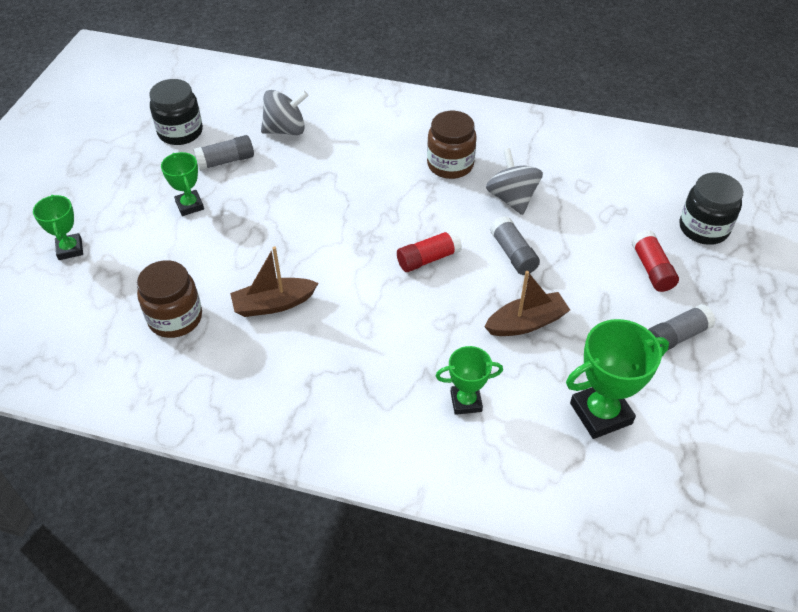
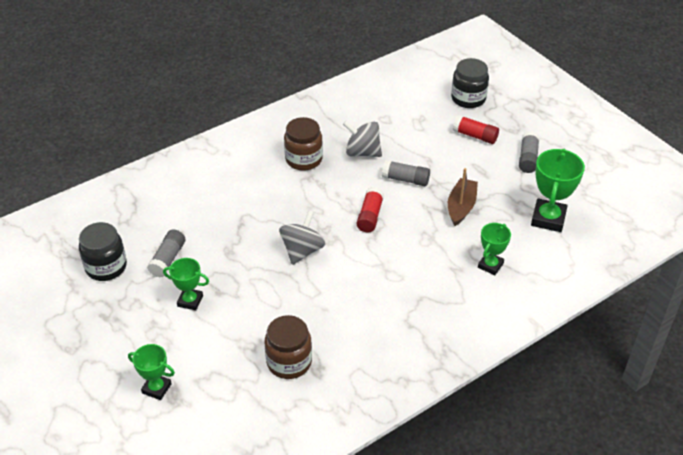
camera: 50 degrees left, 5 degrees down
(273, 304) = (330, 307): brown boat -> none
(285, 130) = (175, 213): grey spinning top -> grey spinning top (302, 251)

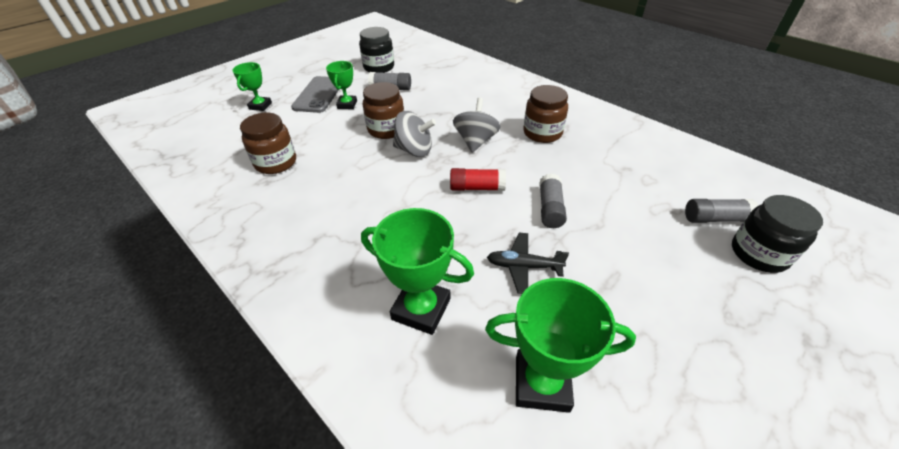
camera: 80 degrees right, 0 degrees up
(153, 328) = (318, 95): none -> grey phone
(257, 269) = (386, 129): none -> brown jar
(362, 152) = (577, 169): grey spinning top -> grey spinning top (475, 141)
(461, 207) = (523, 266): brown boat -> black plane
(475, 136) = (680, 269): red glue stick -> none
(490, 265) = (421, 309): green trophy -> green trophy, size x1.64
(528, 158) = (674, 343): grey glue stick -> grey glue stick (715, 219)

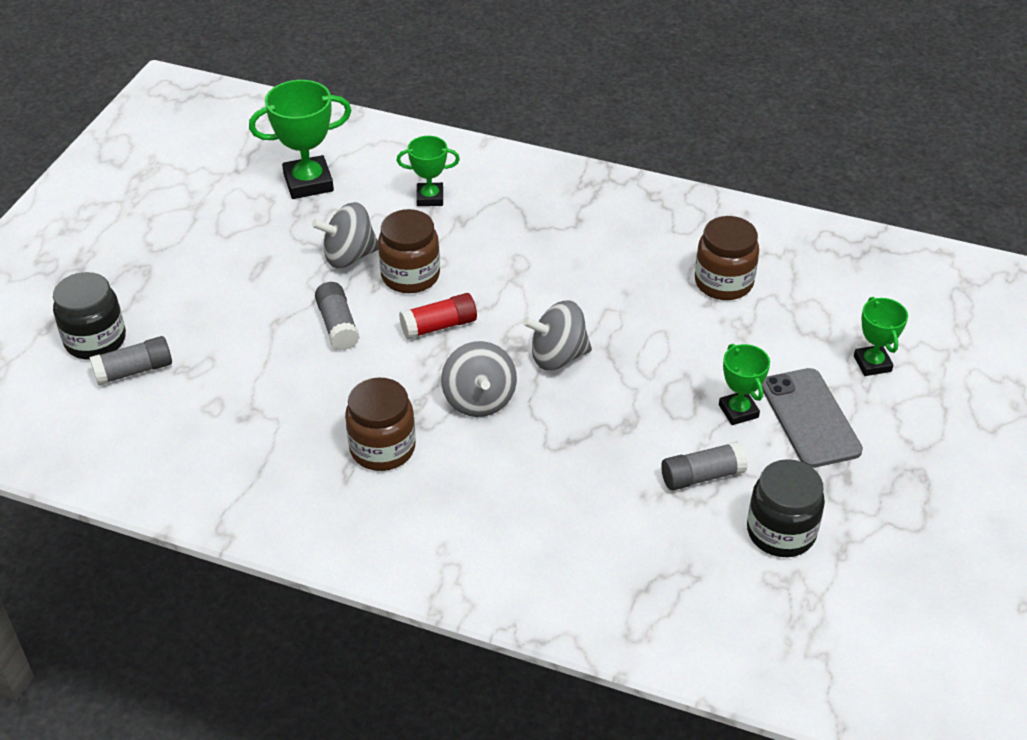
camera: 155 degrees right, 0 degrees up
(386, 129) = (628, 380): brown jar -> brown jar (410, 276)
(421, 309) = (430, 198): green trophy -> green trophy, size x0.61
(523, 266) = (349, 256): black plane -> grey spinning top

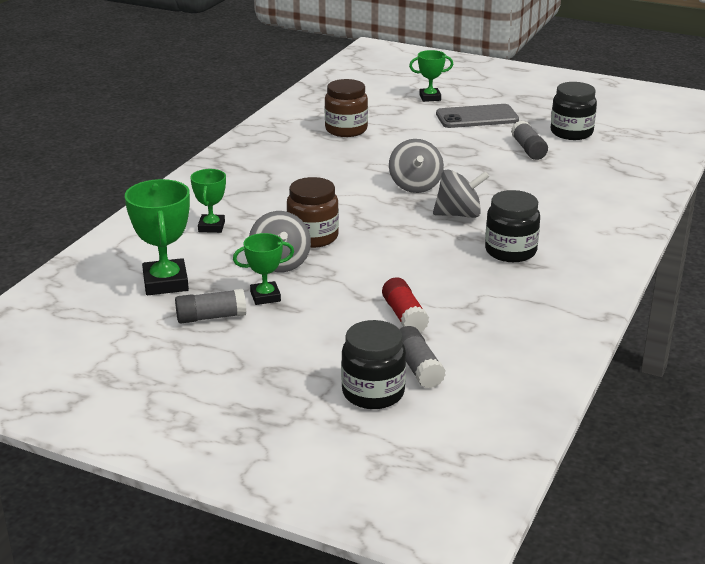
camera: 85 degrees left, 15 degrees down
(338, 325) = (370, 268): grey glue stick -> grey glue stick (211, 317)
(382, 448) = (510, 251): brown jar -> black jar
(439, 326) = (376, 227): red glue stick -> red glue stick (404, 316)
(738, 411) = (471, 135): green trophy -> green trophy (265, 296)

